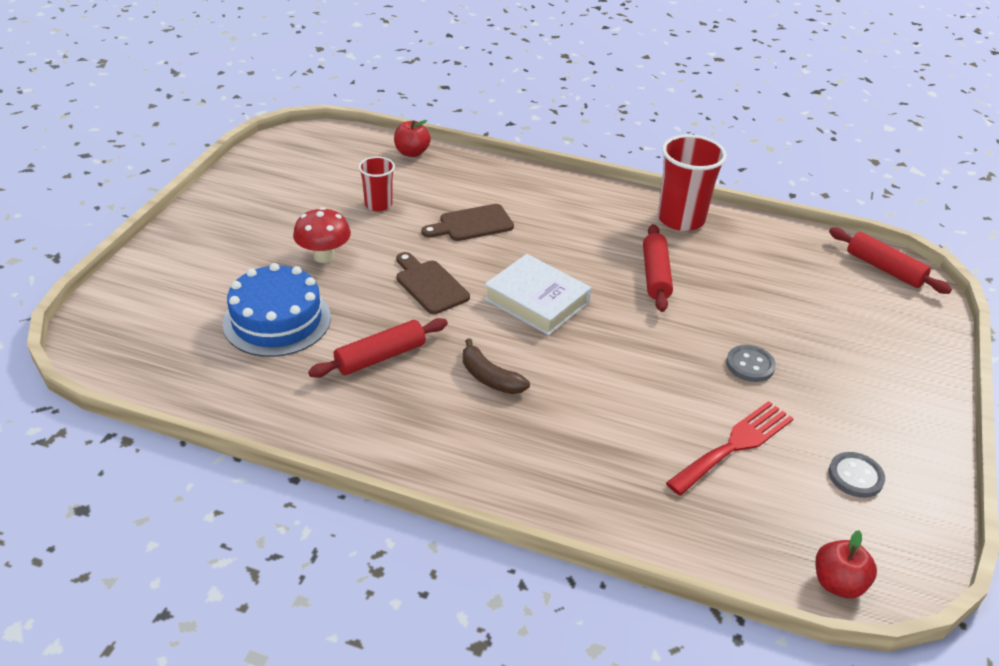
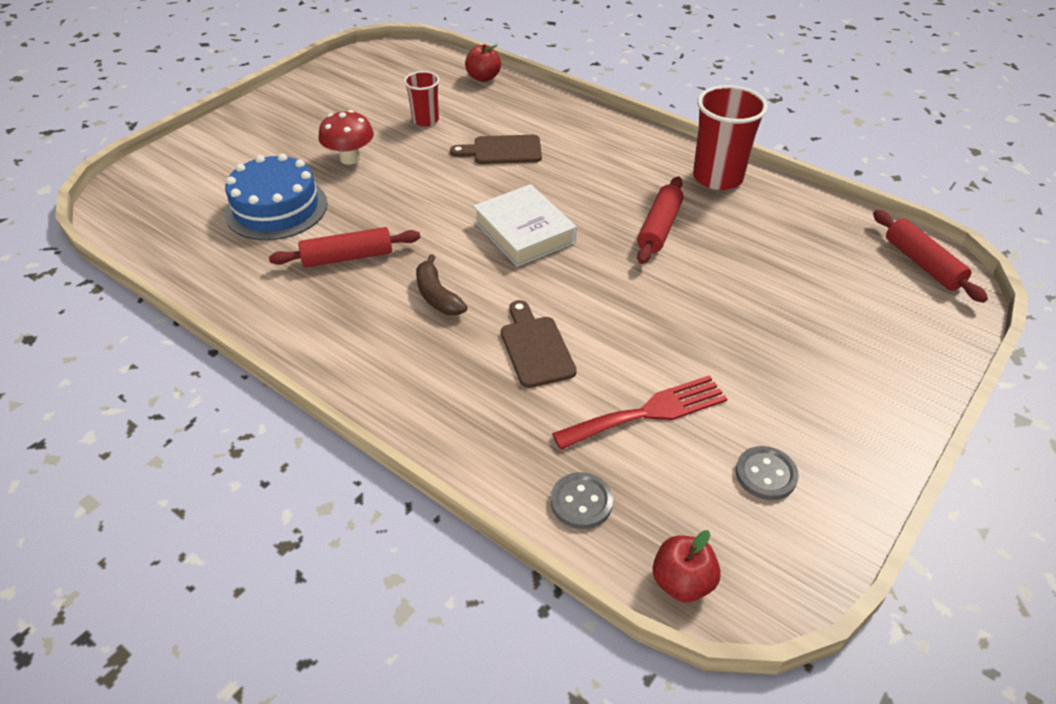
camera: 20 degrees right, 5 degrees up
(430, 285) = (430, 200): brown cutting board -> brown cutting board (535, 348)
(750, 365) = (711, 335): grey button -> grey button (581, 502)

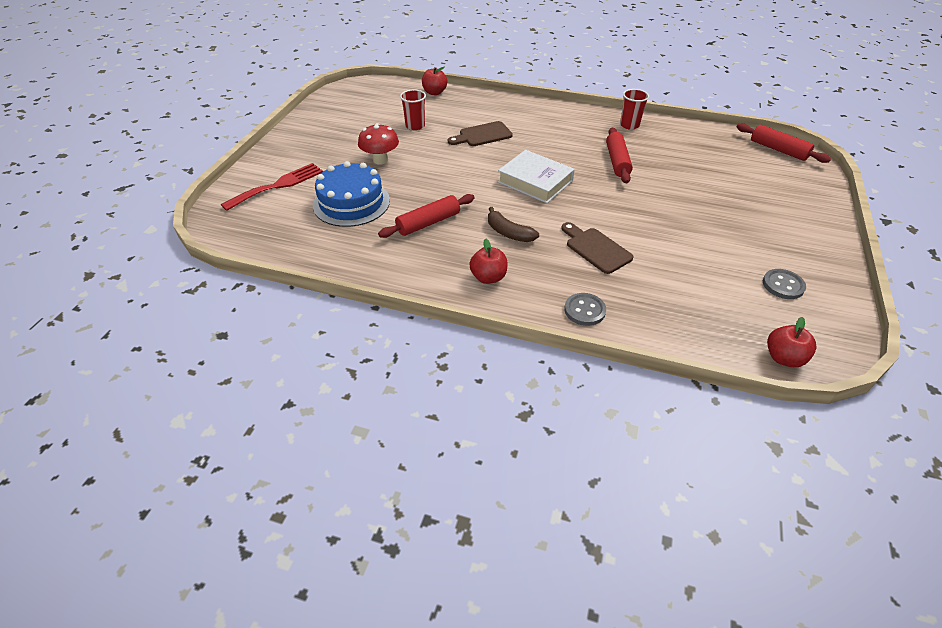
camera: 20 degrees left, 0 degrees up
(368, 350) = (488, 277): none -> red apple
(581, 502) = (693, 331): grey button -> grey button (584, 310)
(648, 412) = (692, 269): red fork -> red fork (278, 185)
(717, 177) = (629, 125): red cup -> red cup, size x0.57

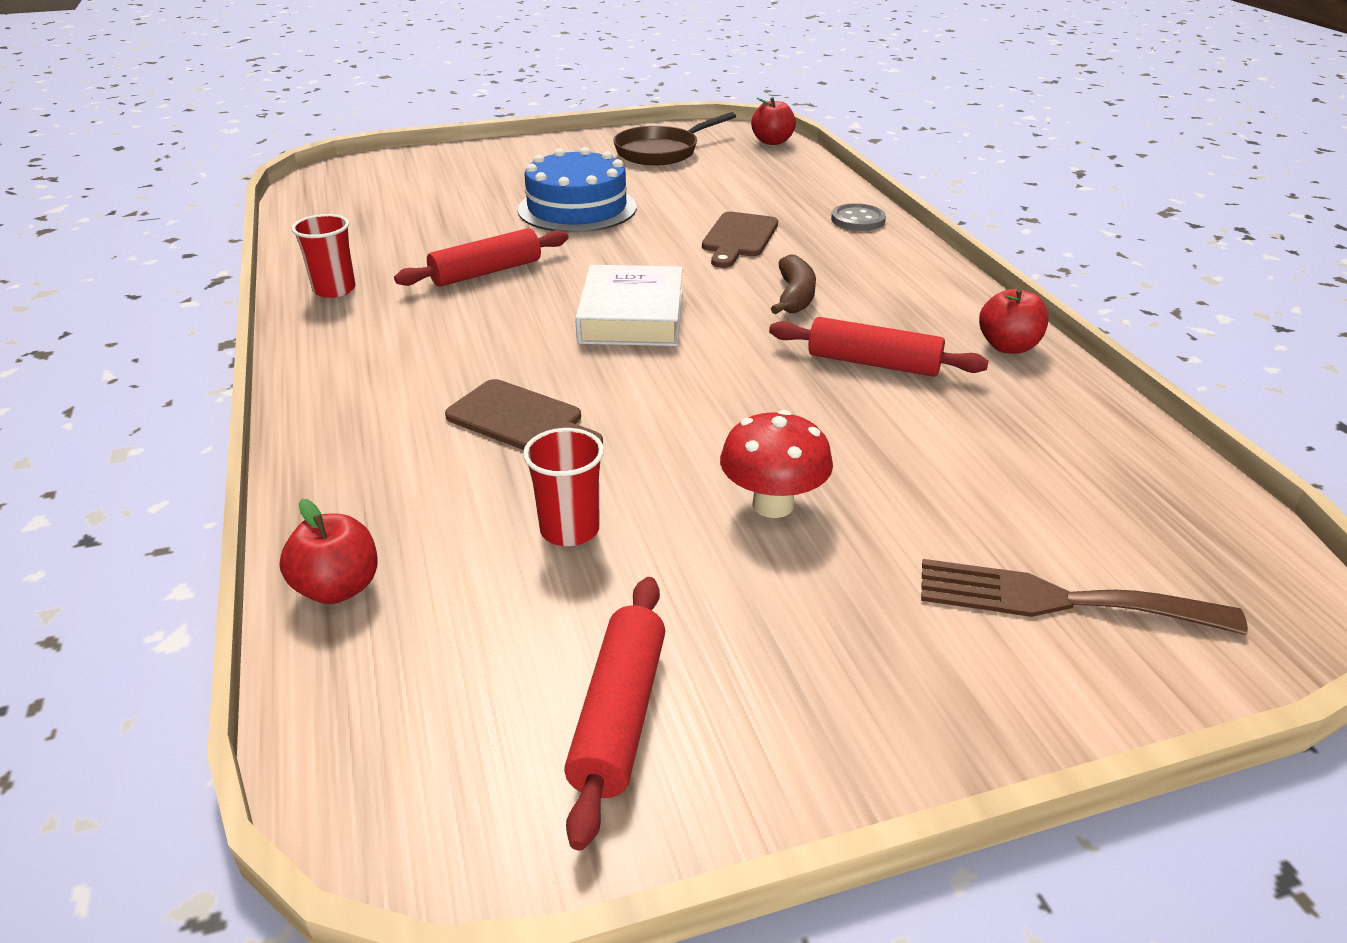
camera: 125 degrees left, 10 degrees down
(278, 185) = (1059, 600): red fork -> brown fork
(351, 203) = (948, 463): blue cake -> blue cake (577, 208)
(488, 277) = (903, 281): red apple -> red apple (1008, 346)
(778, 150) = (332, 184): red rolling pin -> red rolling pin (619, 716)
(783, 285) = (661, 152): grey button -> brown pan

